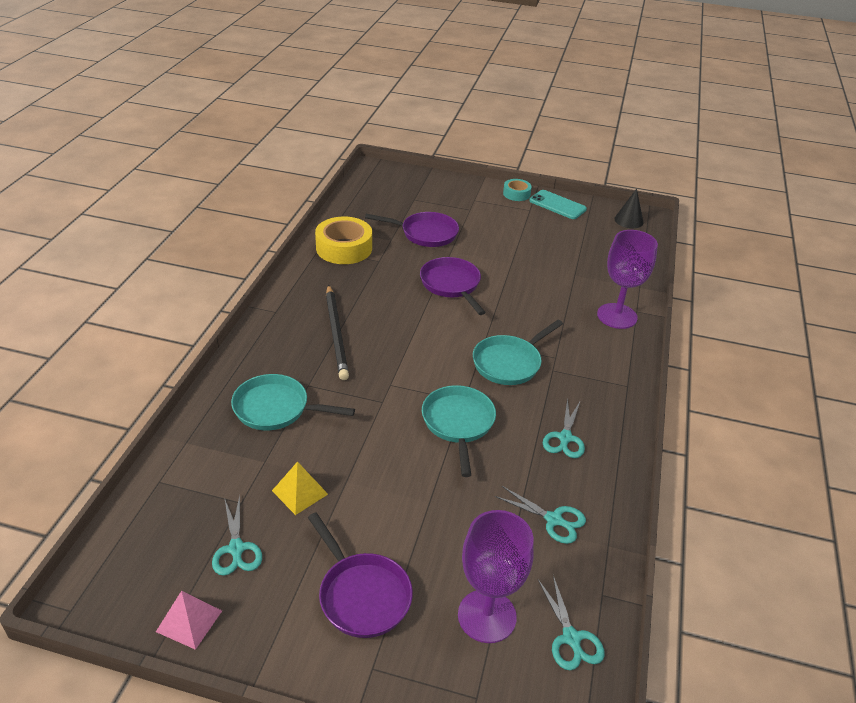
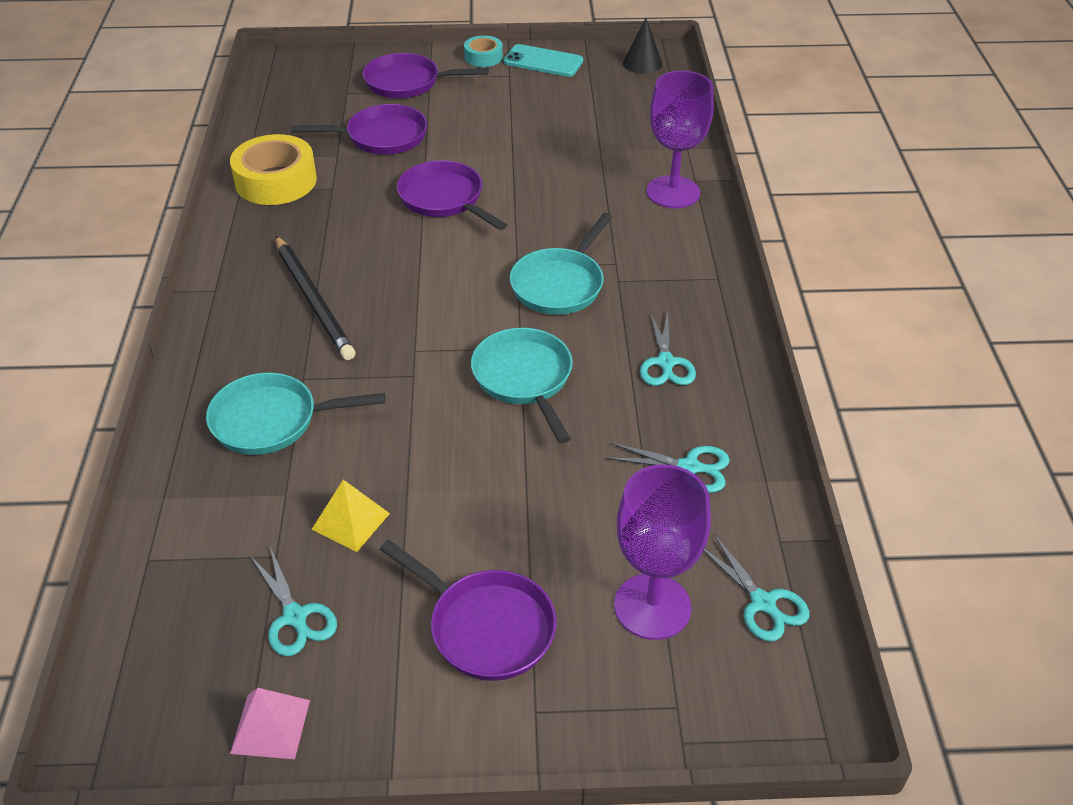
camera: 15 degrees left, 5 degrees up
(457, 201) = (407, 83): none -> purple pan

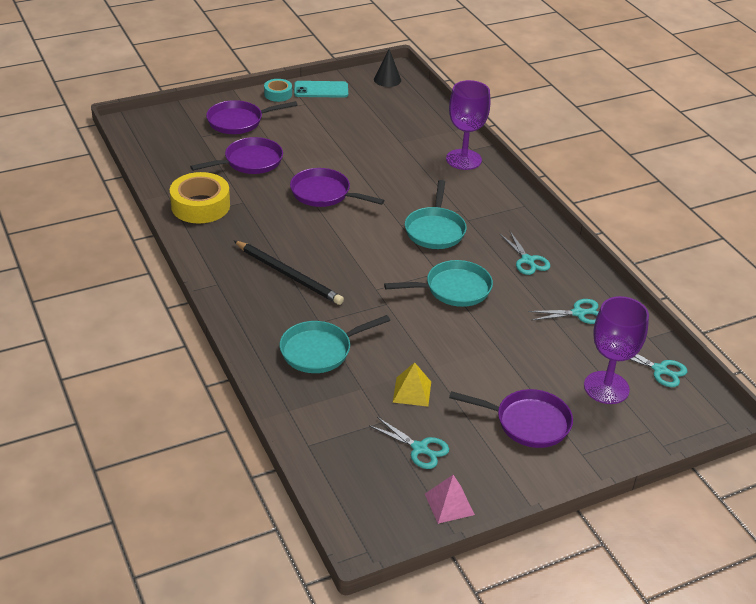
camera: 25 degrees left, 5 degrees down
(524, 379) = (453, 289): turquoise pan -> turquoise pan turned 120 degrees clockwise

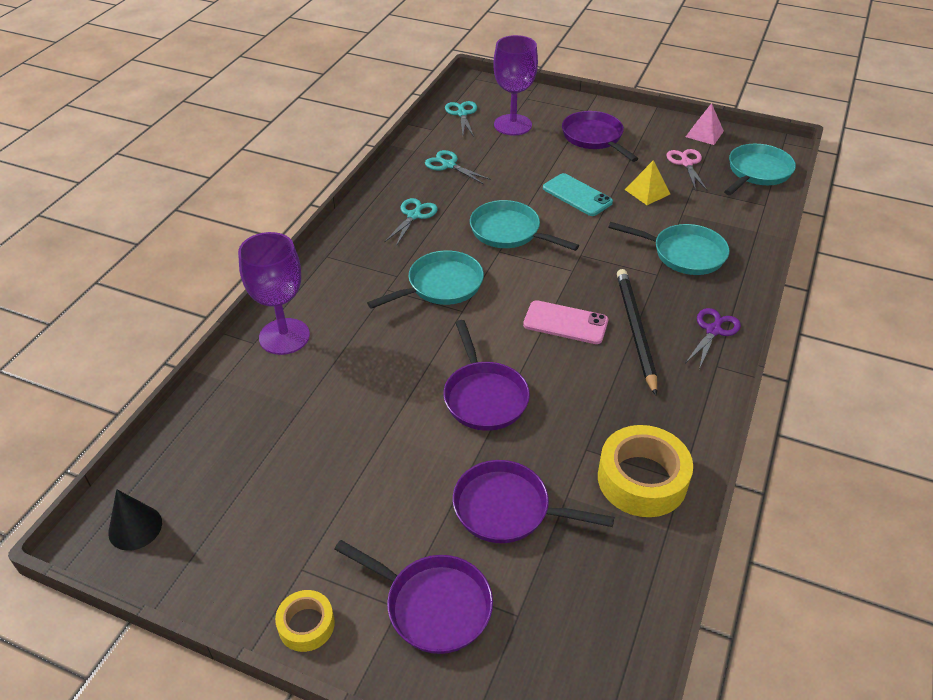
camera: 130 degrees left, 5 degrees up
(241, 305) = (713, 330): none -> purple scissors
(278, 94) = (306, 625): turquoise tape -> yellow tape
(321, 90) = (241, 581): turquoise phone -> turquoise phone (577, 195)
(334, 254) = (565, 323): none -> pink phone
(351, 483) = (757, 172): none -> turquoise pan
(420, 448) = (686, 163): turquoise scissors -> pink scissors

